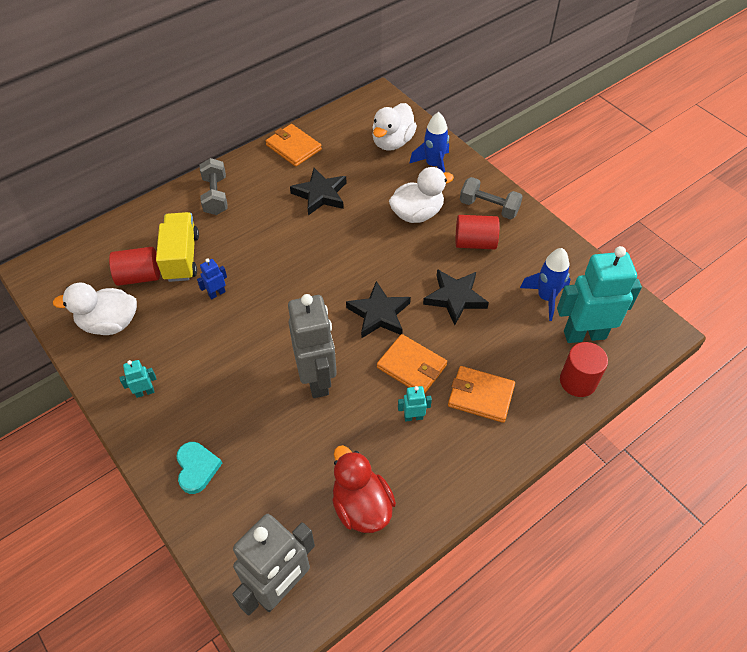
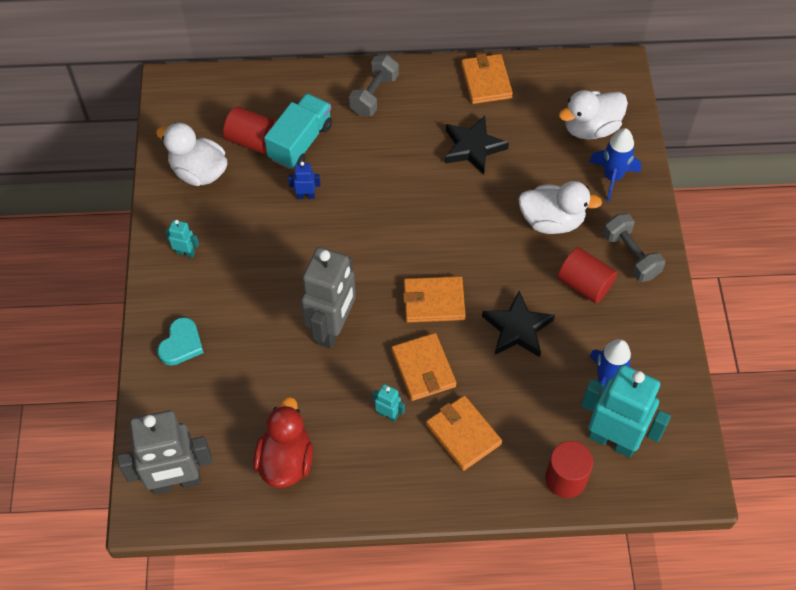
camera: 35 degrees right, 5 degrees up
(181, 257) = (300, 142): yellow truck -> turquoise truck
(379, 314) = (433, 301): black star -> orange wallet

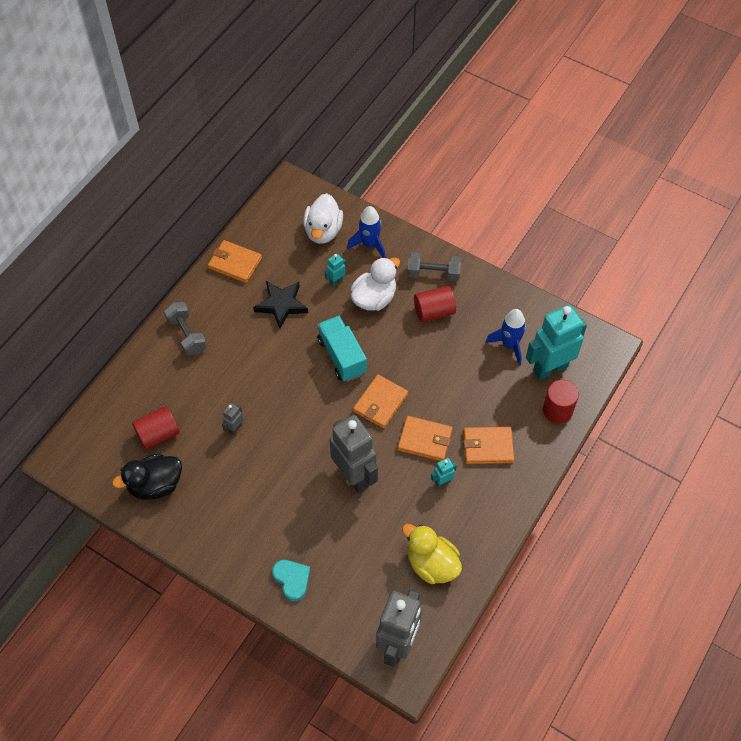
camera: 55 degrees left, 0 degrees up
(185, 252) = (218, 533): turquoise robot -> turquoise robot (336, 281)
(199, 172) = (155, 485): white duck -> black duck
(285, 461) = (431, 564): red duck -> yellow duck
(300, 142) = (187, 404): turquoise truck -> turquoise truck (342, 356)
(306, 196) = (235, 428): blue robot -> grey robot
(517, 328) = (436, 368): black star -> none

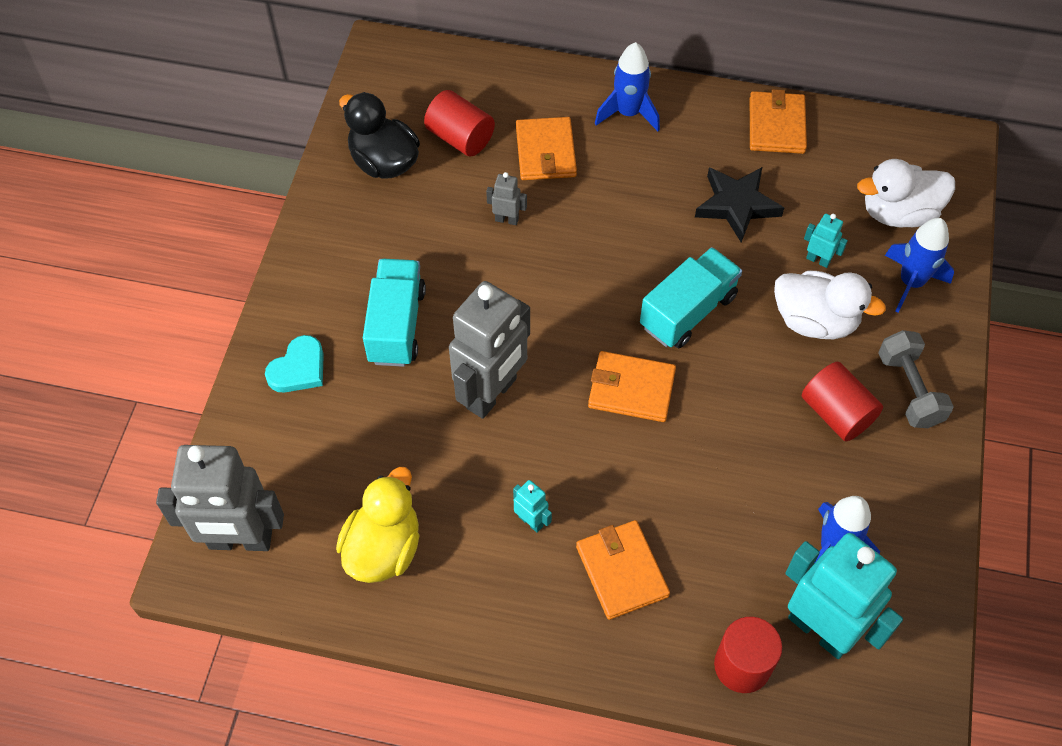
camera: 70 degrees right, 0 degrees up
(187, 335) = (628, 113): grey dumbbell -> blue rocket
(284, 514) = (396, 325): none -> turquoise truck
(425, 440) = (593, 473): orange wallet -> orange wallet (545, 152)

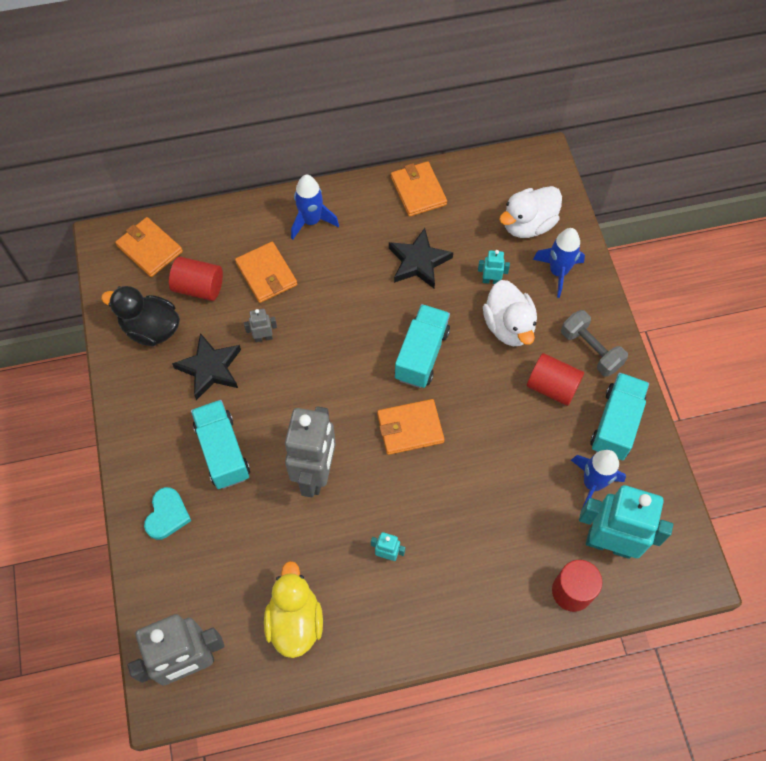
camera: 25 degrees left, 5 degrees up
(428, 230) = (210, 368): none -> black star
(621, 571) = (464, 562): orange wallet -> orange wallet (149, 249)
(814, 321) = (508, 326): white duck -> white duck turned 75 degrees clockwise
(900, 491) = (616, 424): none -> turquoise truck

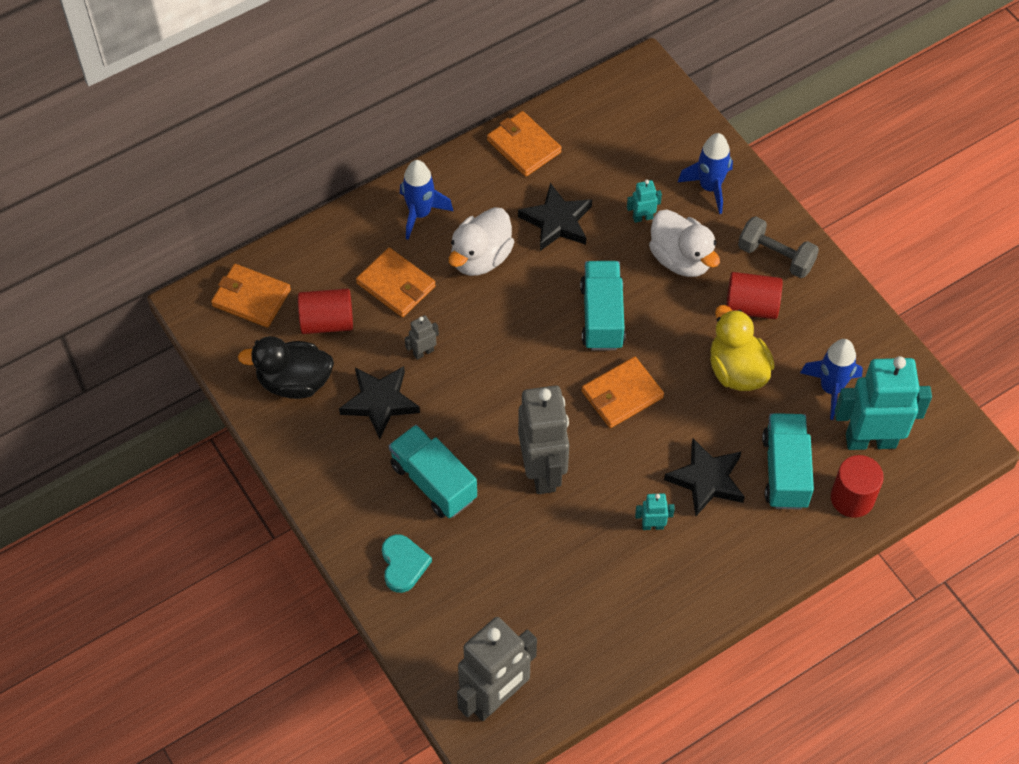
camera: 20 degrees left, 5 degrees down
(295, 621) = (586, 621): yellow duck -> yellow duck (737, 370)
(450, 529) = (706, 480): none -> black star
(528, 225) = (657, 147): white duck -> white duck (480, 258)
(616, 424) = (831, 322): turquoise truck -> turquoise truck (785, 471)

